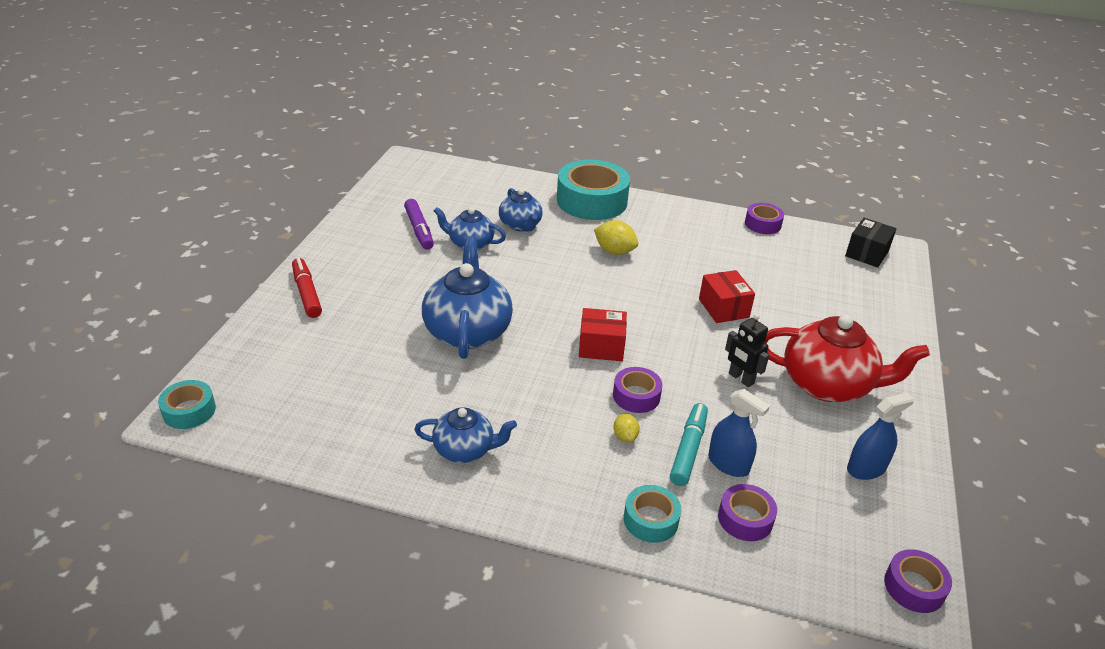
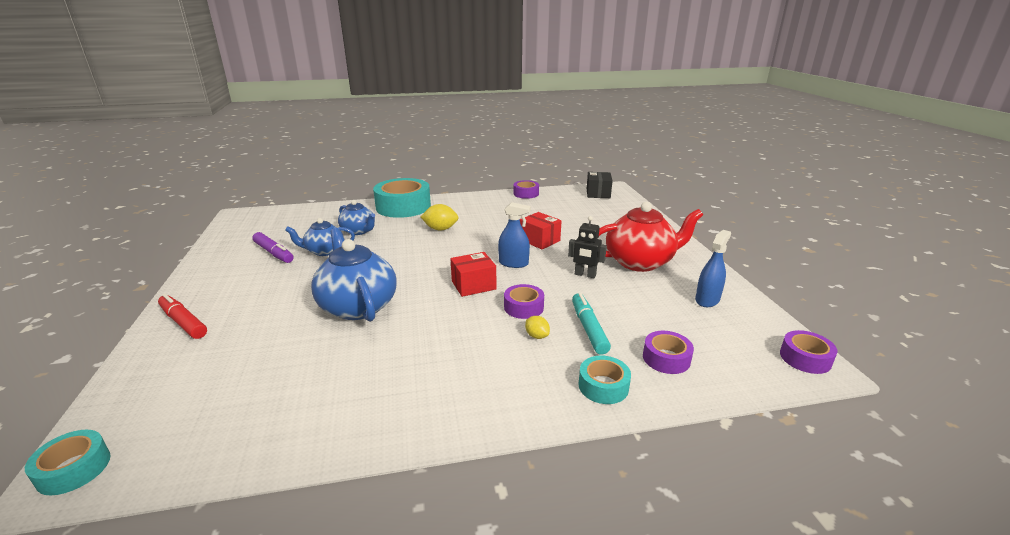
camera: 25 degrees left, 10 degrees down
(465, 450) = (411, 393): blue teapot -> none
(728, 464) = (623, 328): blue spray bottle -> blue spray bottle (513, 263)

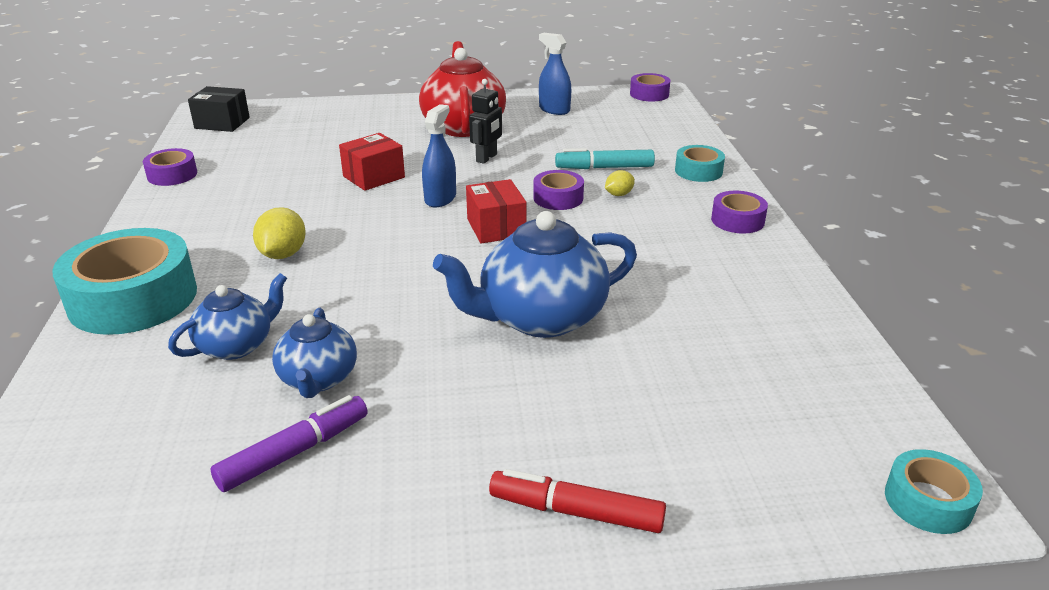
camera: 85 degrees left, 5 degrees up
(183, 322) = (576, 512): red marker -> red marker turned 60 degrees clockwise
(666, 358) = (654, 141): purple tape -> purple tape (737, 220)

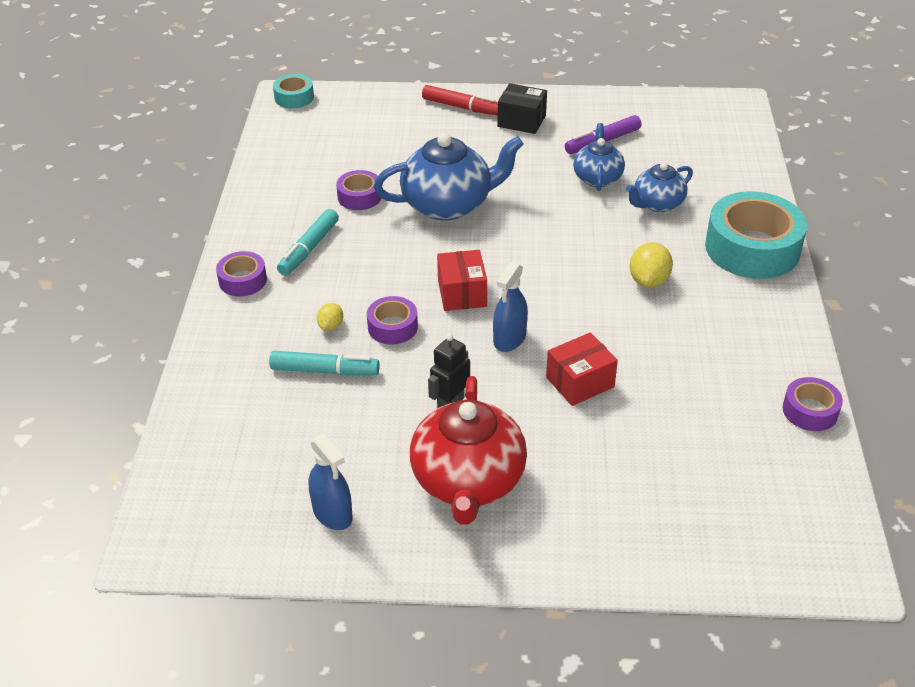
camera: 170 degrees left, 10 degrees up
(222, 123) = (806, 531): black box -> black box (521, 121)
(619, 194) = (331, 326): yellow lemon -> yellow lemon turned 45 degrees counterclockwise
(649, 94) = (172, 546): purple tape -> purple tape (359, 197)
(690, 253) = (309, 249): none -> turquoise marker
(698, 171) = (228, 354): turquoise tape -> none

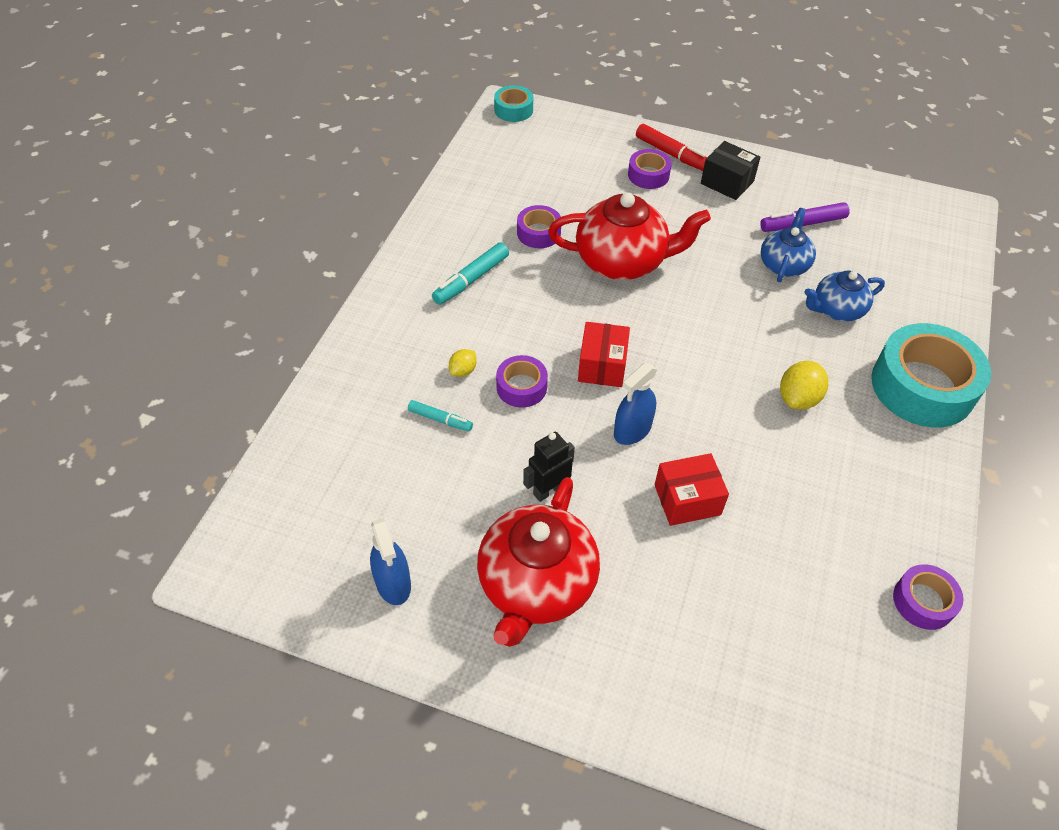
camera: 15 degrees right, 10 degrees up
(243, 280) = (398, 300): purple tape -> purple tape (648, 175)
(324, 370) = (440, 419): turquoise marker -> turquoise marker, size x0.62
(448, 205) = (622, 261): blue teapot -> red teapot

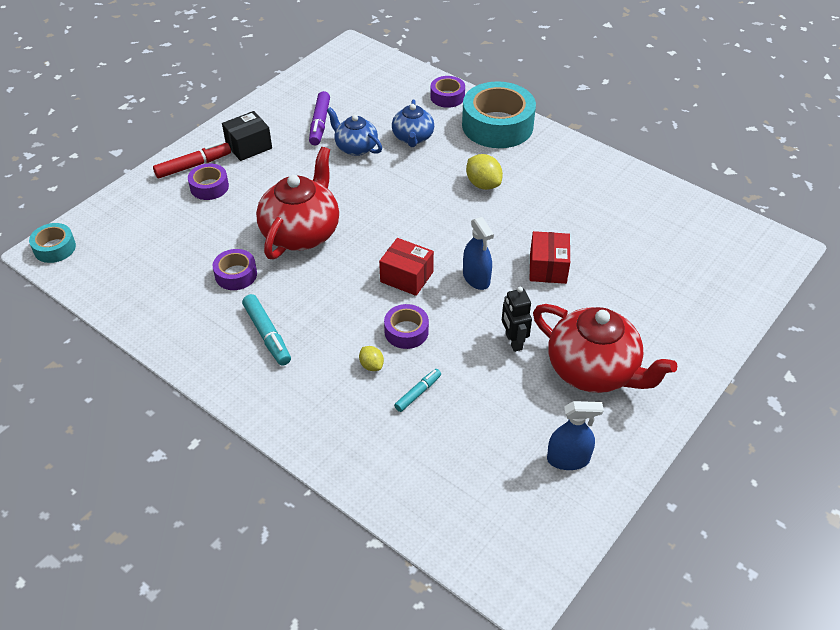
camera: 70 degrees left, 5 degrees down
(923, 601) = (655, 187): purple tape -> purple tape (447, 97)

